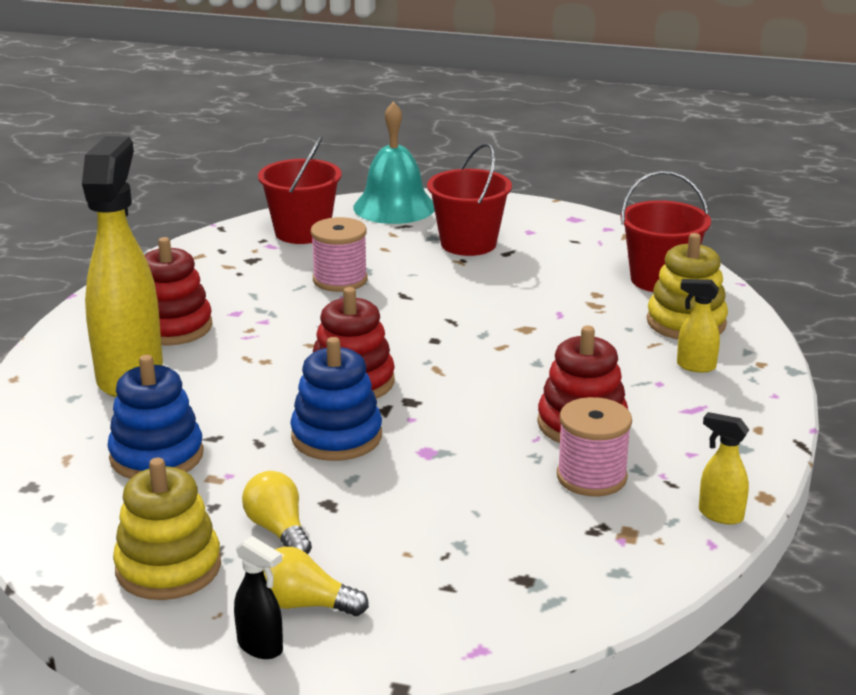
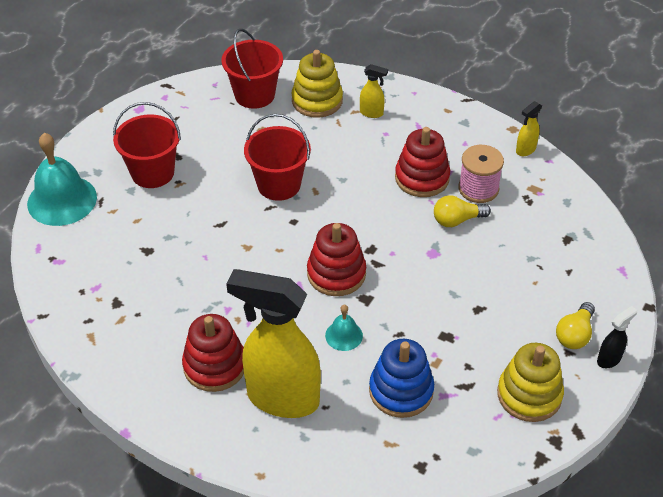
camera: 75 degrees left, 20 degrees up
(243, 402) = (344, 335): none -> turquoise bell
(278, 530) = (501, 337): yellow light bulb -> yellow light bulb (457, 220)
(302, 232) = (80, 264): red bucket -> red bucket (279, 185)
(336, 436) = (403, 293): blue stacking toy -> none
(340, 280) = (179, 255): pink spool -> none
(695, 366) = (372, 113): yellow spray bottle -> yellow spray bottle turned 105 degrees counterclockwise

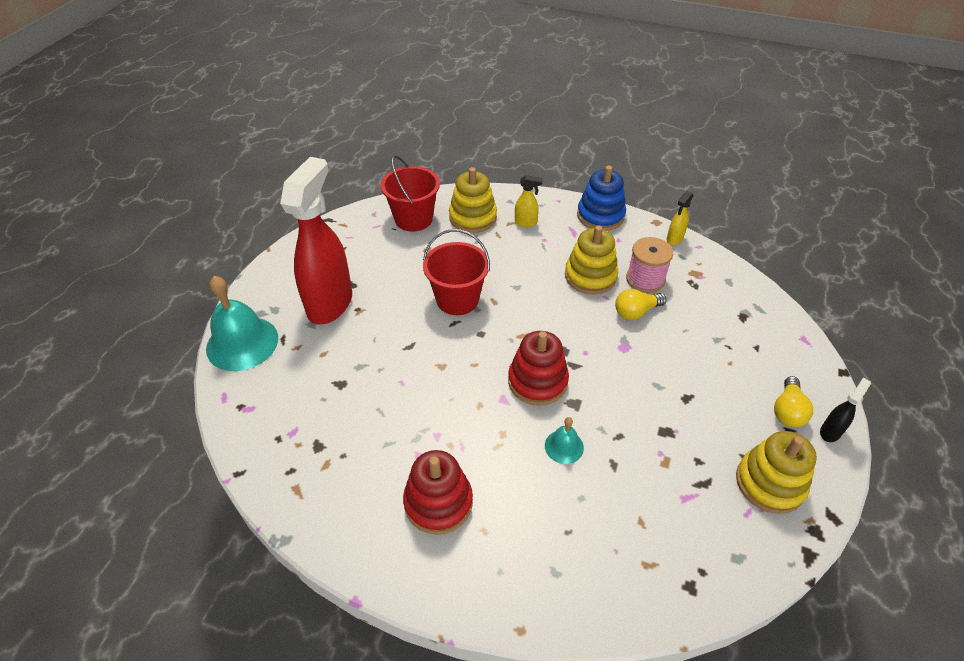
camera: 10 degrees left, 0 degrees up
(152, 173) = (330, 303): red bucket -> red spray bottle
(282, 398) = (519, 529): yellow spray bottle -> none
(401, 391) = (641, 500): blue stacking toy -> blue stacking toy (600, 216)
(422, 178) = (590, 276): red stacking toy -> yellow stacking toy

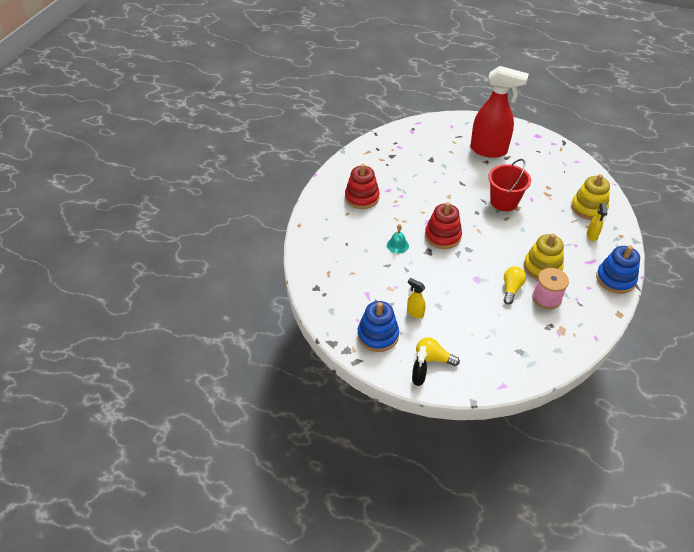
camera: 90 degrees right, 0 degrees up
(242, 343) = (453, 123): turquoise bell -> none
(413, 219) = (577, 179): red bucket -> none
(636, 312) = (511, 289): yellow light bulb -> yellow light bulb turned 45 degrees clockwise
(674, 239) = (600, 322): yellow spray bottle -> yellow spray bottle (415, 312)
(769, 483) = (378, 335): yellow stacking toy -> blue stacking toy
(830, 432) = (418, 378): black spray bottle -> black spray bottle turned 60 degrees clockwise

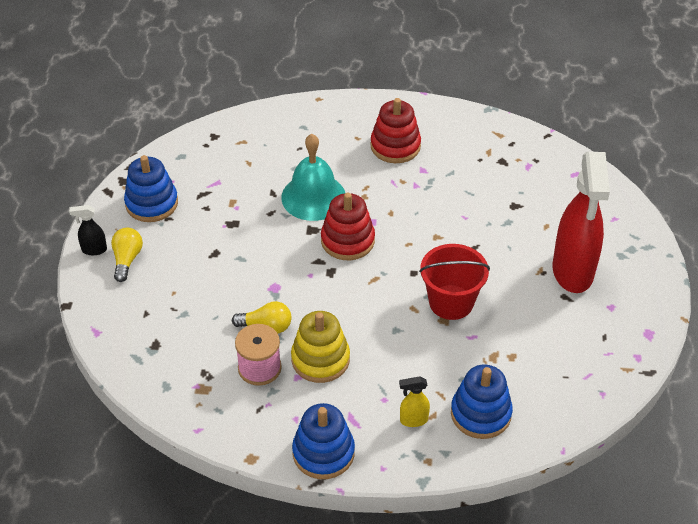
camera: 75 degrees right, 0 degrees up
(397, 245) = (313, 197): turquoise bell -> turquoise bell, size x2.04
(415, 312) = (196, 232): yellow spray bottle -> none
(588, 208) = (480, 414): yellow stacking toy -> blue stacking toy

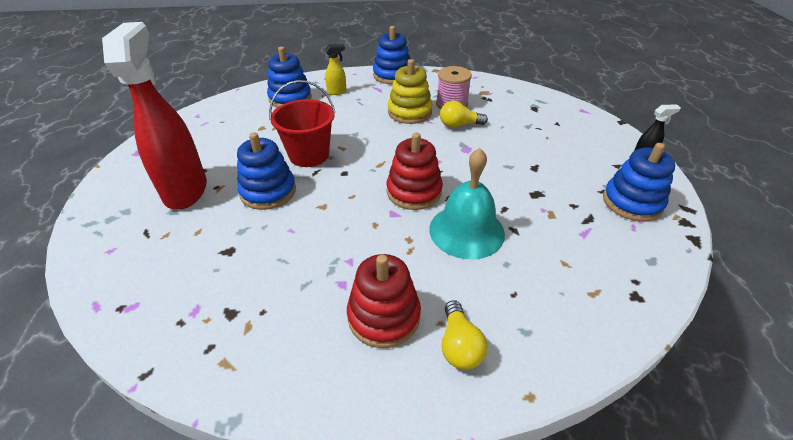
camera: 170 degrees right, 5 degrees down
(127, 259) = (607, 154): yellow light bulb -> yellow light bulb (459, 346)
(490, 259) = (268, 191): none -> blue stacking toy

